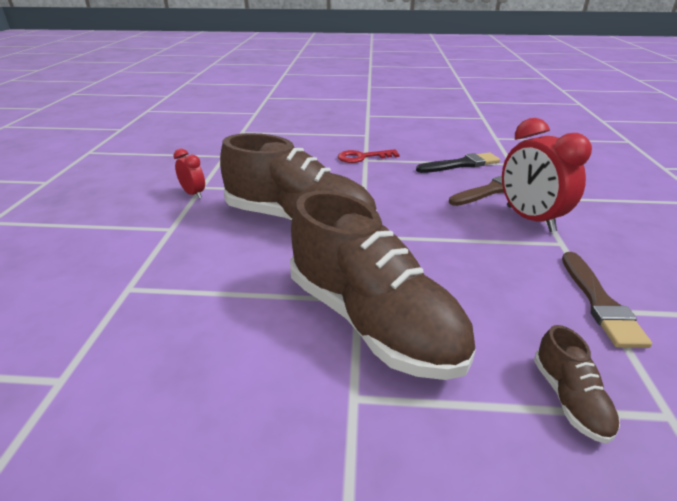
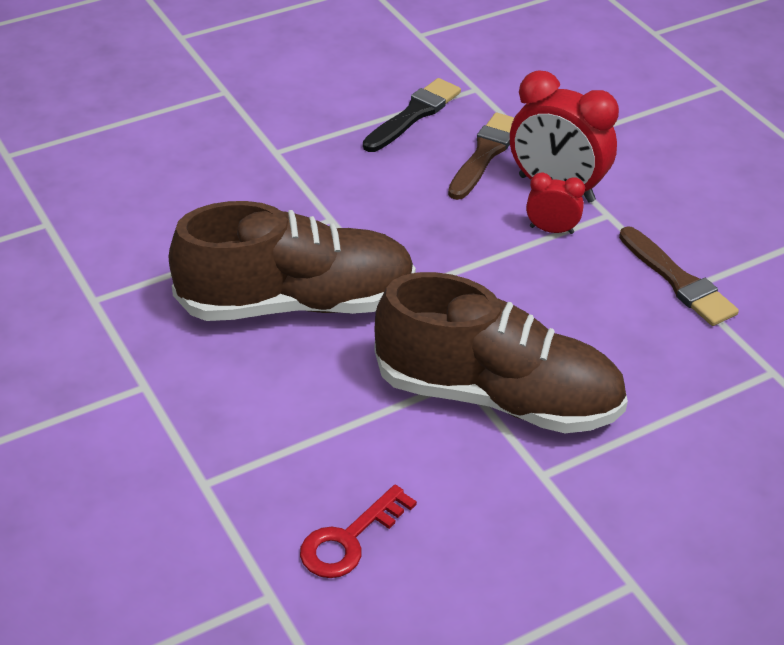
camera: 35 degrees left, 10 degrees up
(193, 194) = (99, 317): red clock -> red clock (551, 230)
(362, 157) = (267, 148): red key -> red key (349, 540)
(569, 399) = (701, 392): brown shoe -> none

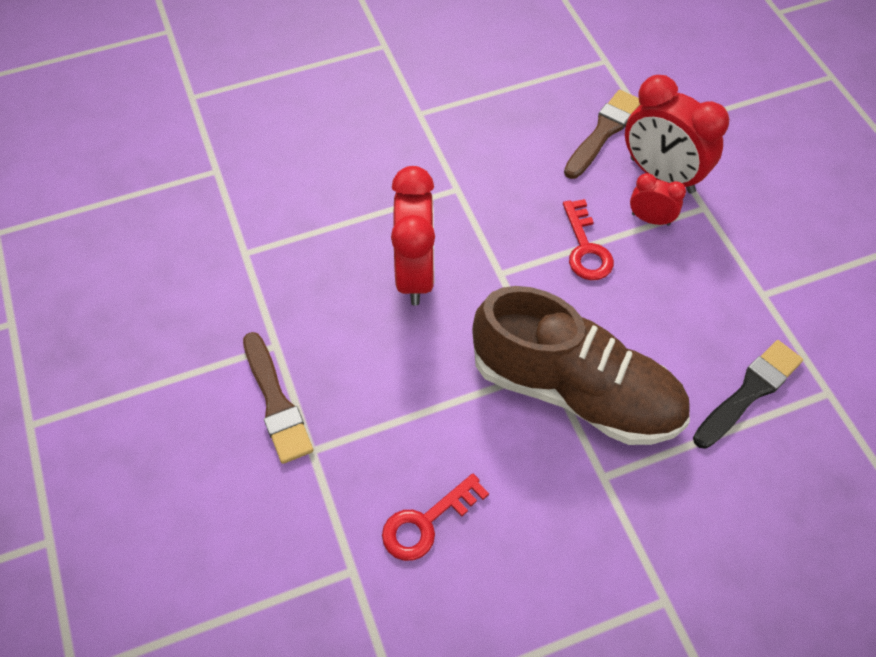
camera: 10 degrees right, 15 degrees up
(296, 303) = (415, 274): brown shoe -> red clock
(414, 114) = (546, 84): black brush -> black brush (749, 392)
(485, 262) = (586, 248): none -> red key
(678, 281) = (757, 286): brown brush -> brown brush (276, 402)

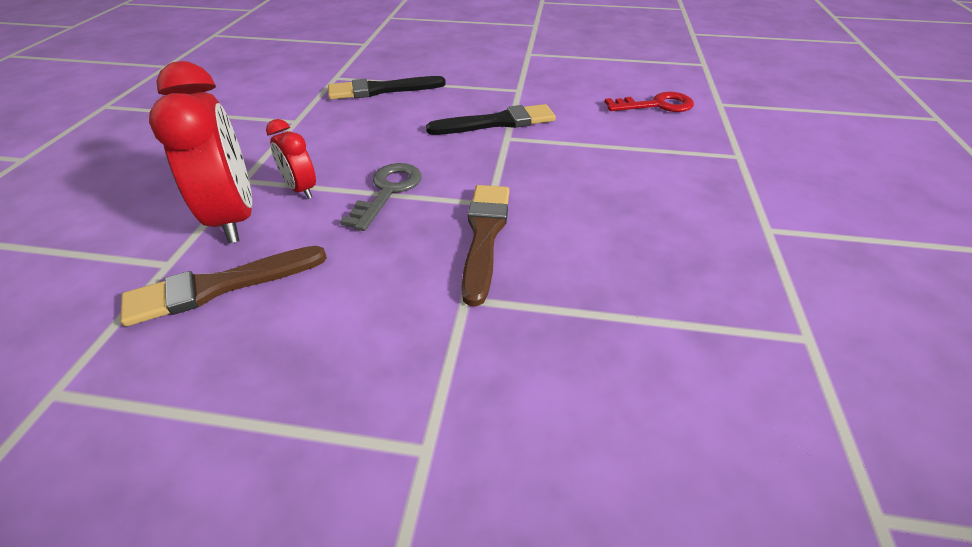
camera: 150 degrees left, 15 degrees down
(276, 402) = (771, 190): brown brush -> brown brush (484, 235)
(415, 274) = (580, 233): red clock -> none
(575, 391) = (497, 122): brown shoe -> black brush
(586, 248) = (388, 191): red key -> grey key

